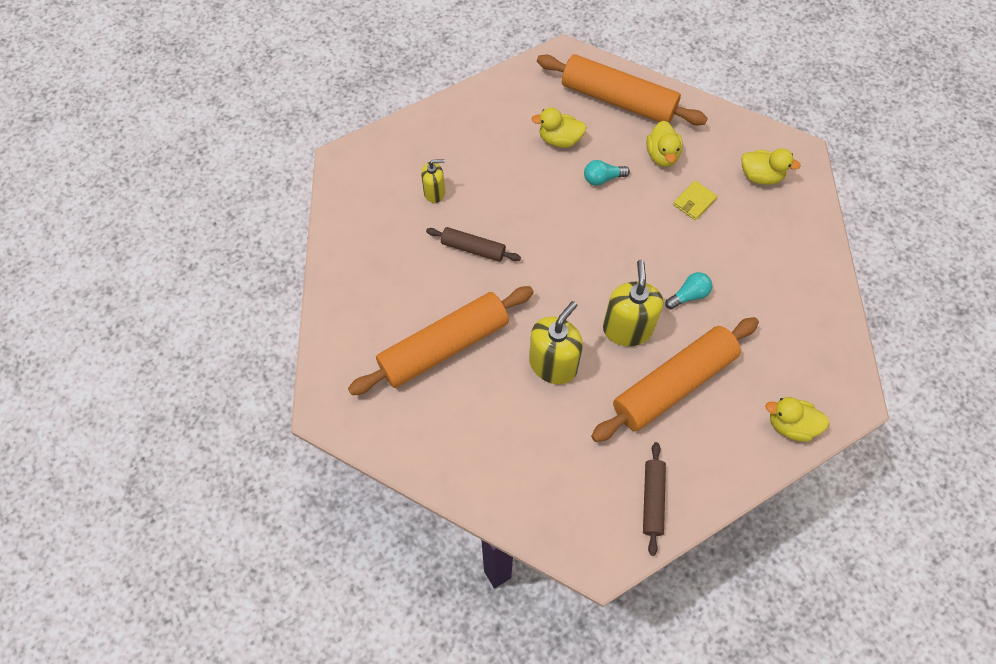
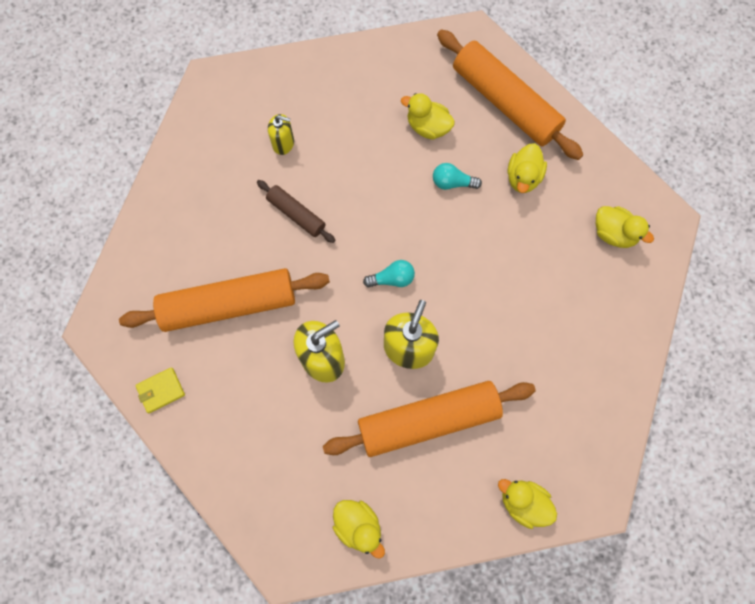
camera: 20 degrees right, 10 degrees up
(652, 500) = (358, 526): brown rolling pin -> yellow duck
(688, 295) = (483, 335): turquoise light bulb -> turquoise light bulb (392, 279)
(694, 202) = (533, 238): yellow wallet -> yellow wallet (161, 390)

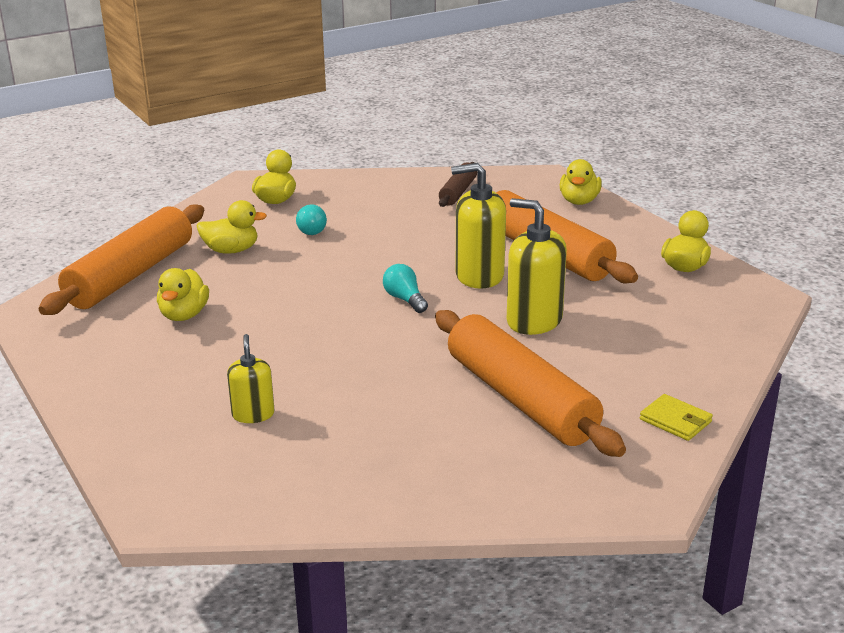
camera: 110 degrees left, 45 degrees down
(296, 214) = (359, 379): brown rolling pin -> brown rolling pin (458, 192)
(452, 182) = (258, 287): turquoise light bulb -> turquoise light bulb (310, 229)

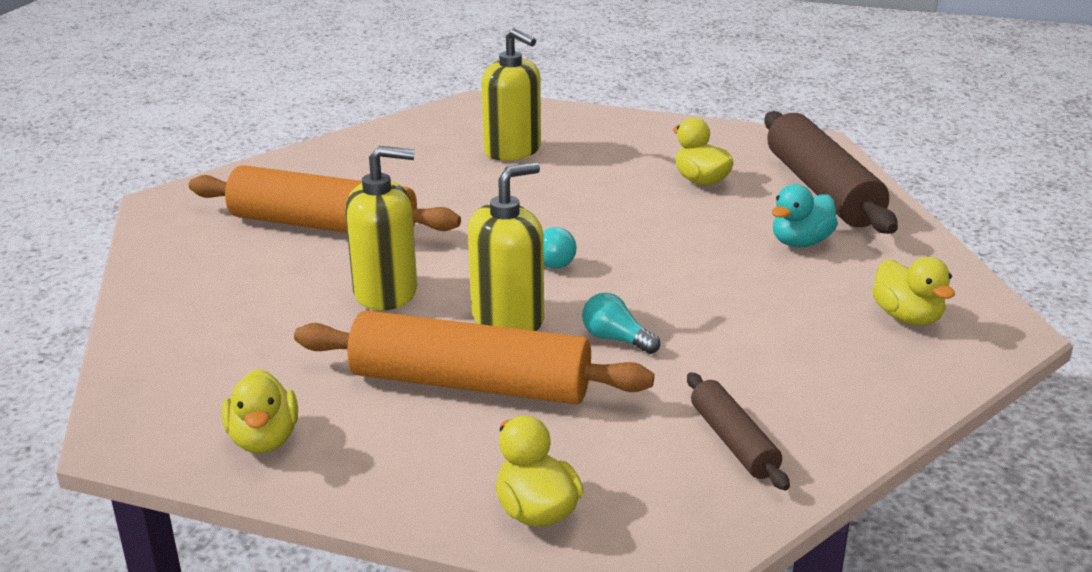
camera: 140 degrees right, 0 degrees up
(131, 275) = (822, 189): orange rolling pin -> brown rolling pin
(231, 250) = (801, 242): yellow duck -> turquoise duck
(253, 414) = (512, 150): yellow soap dispenser -> yellow soap dispenser, size x1.74
(310, 229) = (784, 297): turquoise light bulb -> turquoise light bulb (616, 339)
(675, 420) = (170, 256): yellow wallet -> none

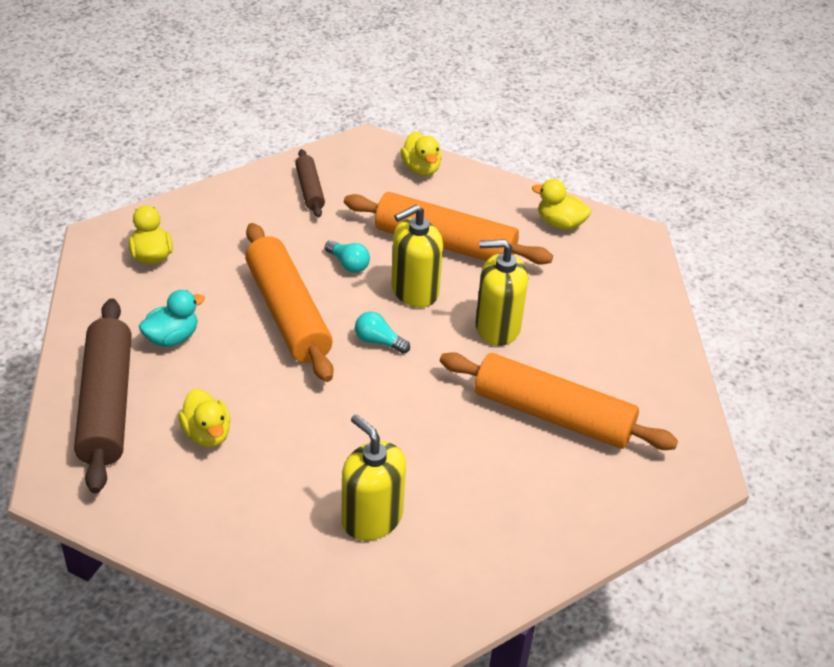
camera: 175 degrees left, 15 degrees up
(264, 440) = (560, 223): yellow duck -> yellow duck turned 60 degrees counterclockwise
(674, 278) = (288, 313): none -> orange rolling pin

